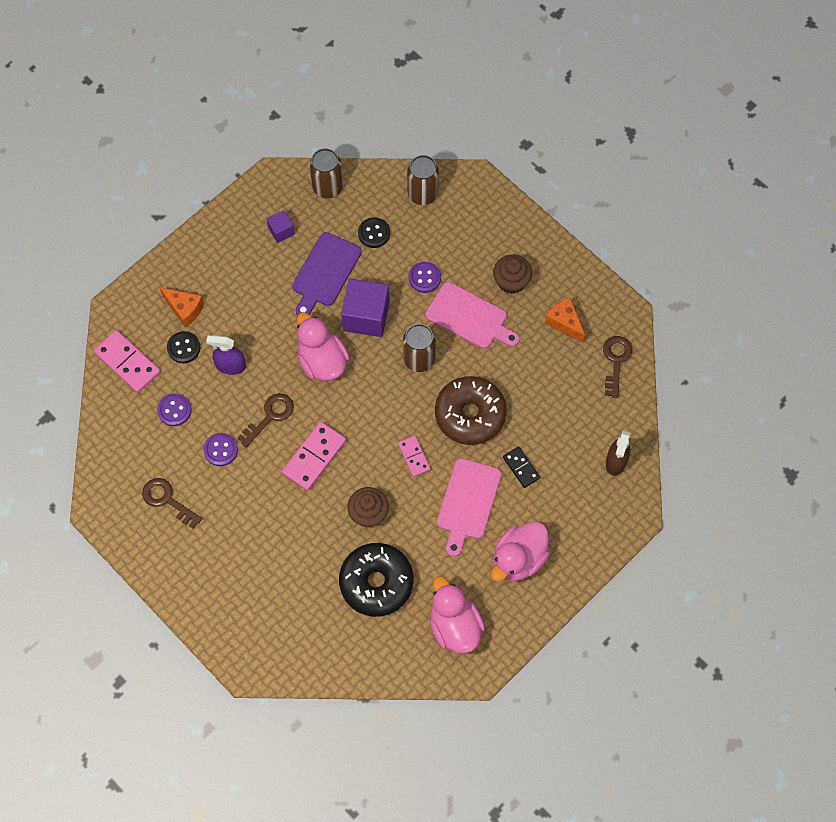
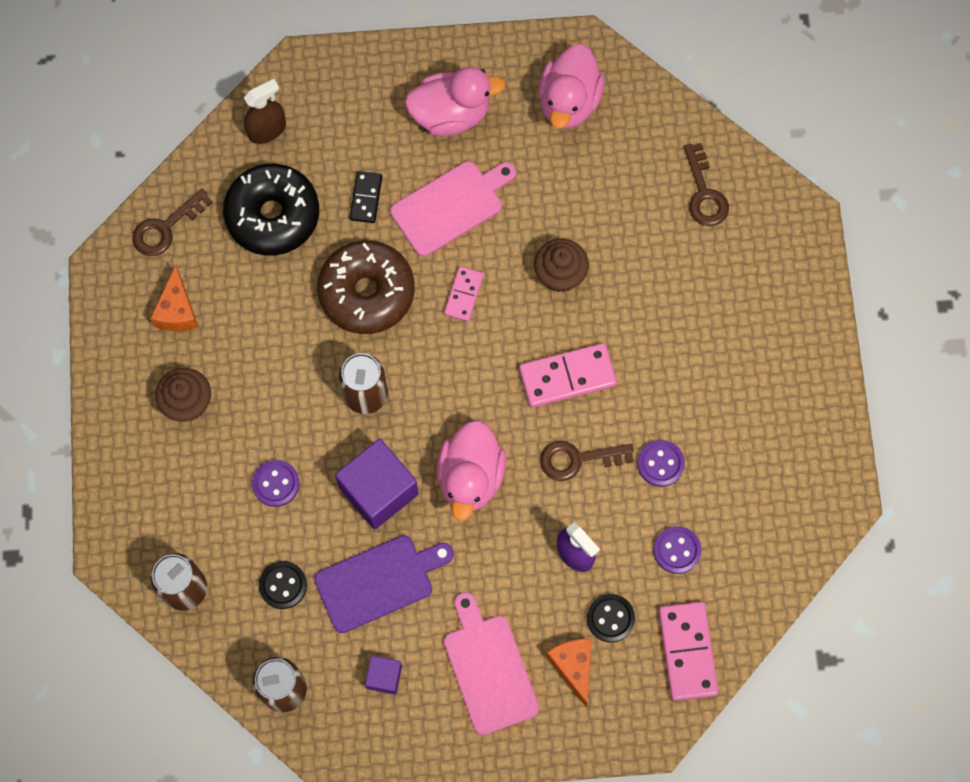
camera: 140 degrees left, 5 degrees up
(167, 500) = (760, 453): brown key -> brown key (704, 193)
(376, 582) = (610, 200): black donut -> black donut (273, 215)
(469, 317) = (269, 398): pink cutting board -> pink cutting board (488, 669)

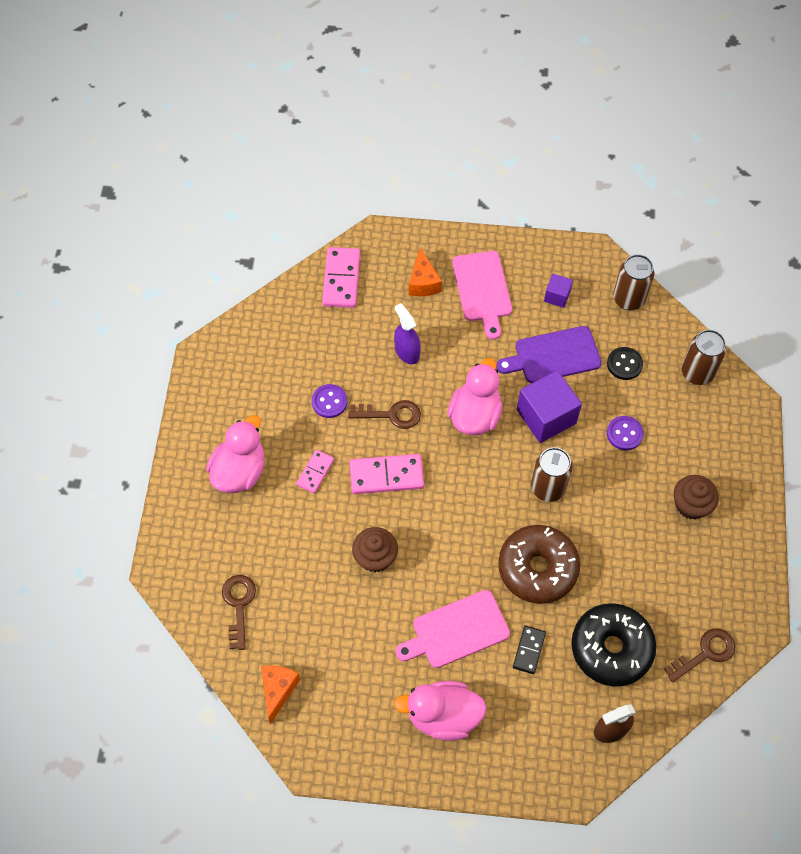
camera: 170 degrees left, 10 degrees down
(177, 310) = (697, 579): orange cheese -> orange cheese (278, 690)
(463, 295) = (458, 553): pink domino -> pink domino (315, 472)
(569, 102) = (335, 709): pink duck -> pink duck (239, 471)
(610, 618) = (390, 307): black button -> none
(677, 550) = (332, 342): purple button -> none

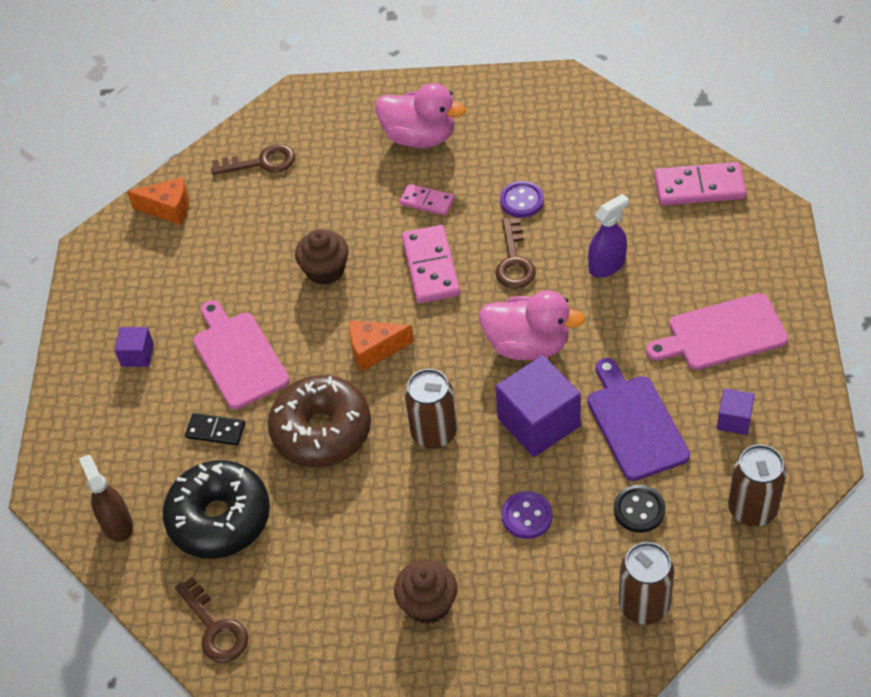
camera: 90 degrees right, 10 degrees down
(423, 282) = (717, 269): orange cheese -> orange cheese (374, 350)
(443, 716) = (137, 355): pink duck -> purple cube

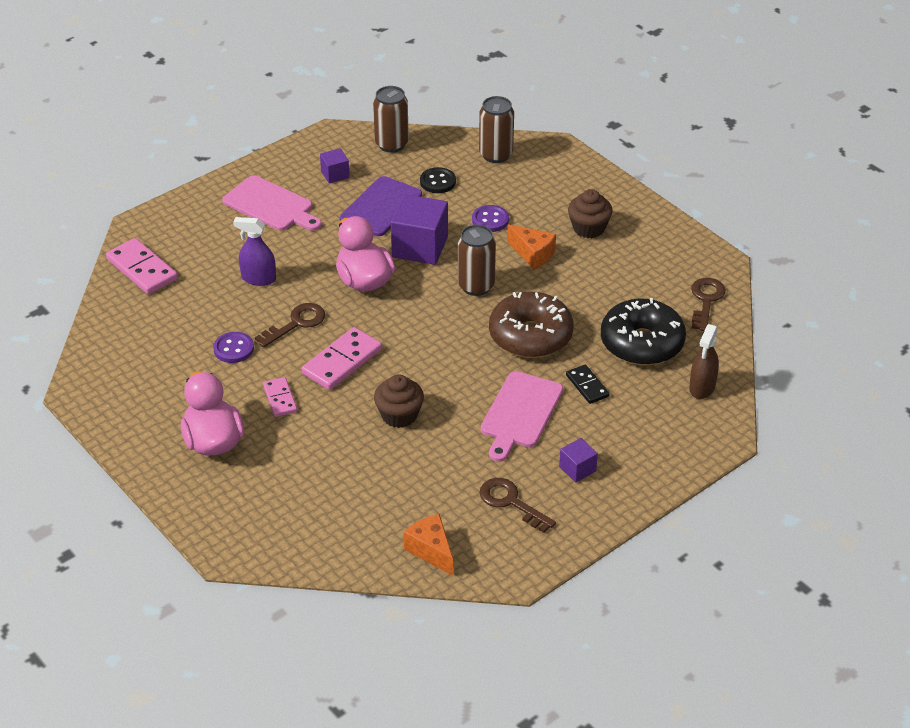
camera: 135 degrees left, 10 degrees down
(262, 162) = (326, 524): brown key -> brown key (510, 502)
(374, 350) = (442, 348): orange cheese -> orange cheese (533, 254)

